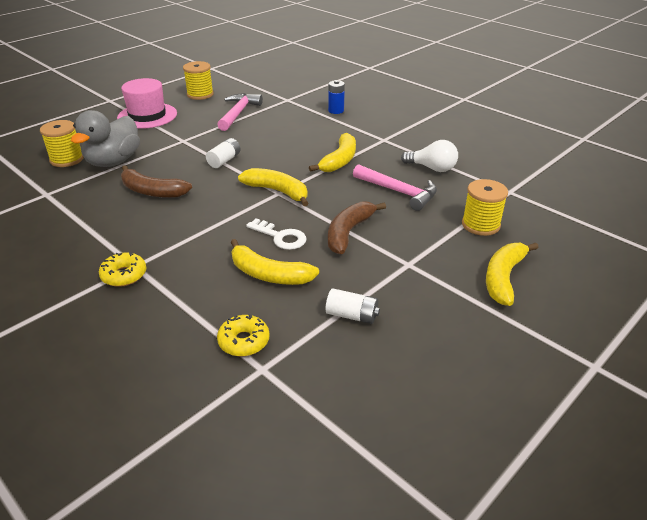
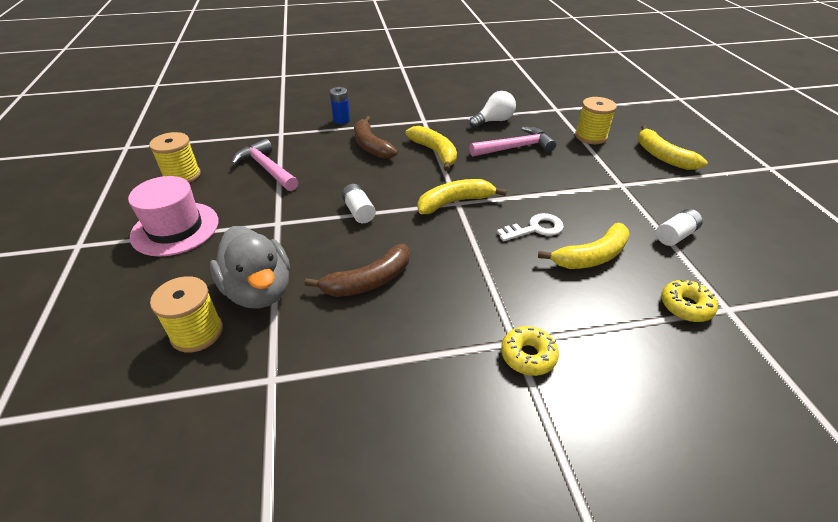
camera: 55 degrees left, 5 degrees up
(349, 232) = (557, 192): brown banana -> brown banana (371, 146)

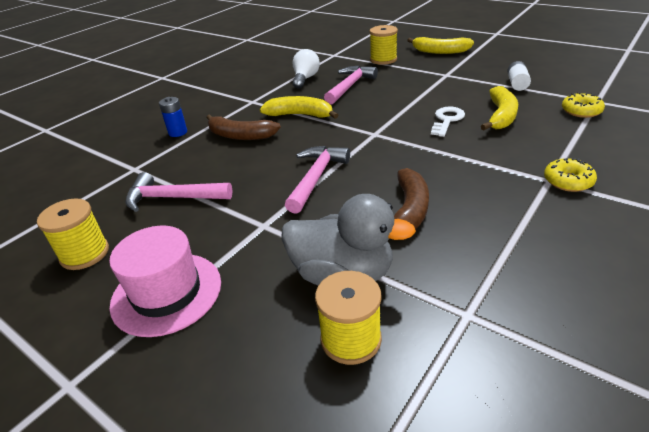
camera: 40 degrees left, 5 degrees down
(359, 211) = (316, 178): white battery -> pink hammer
(455, 202) = (372, 134): yellow banana -> none

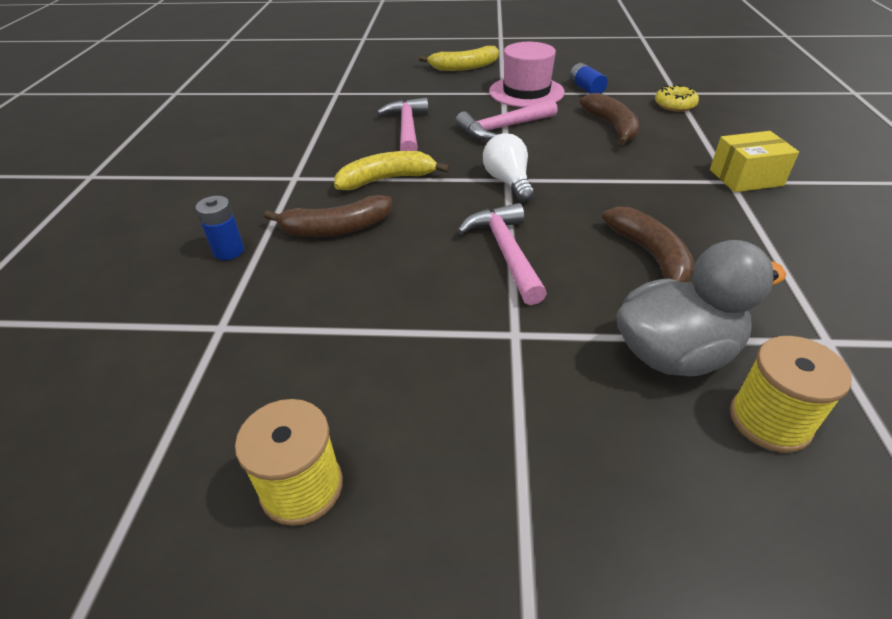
camera: 35 degrees left, 5 degrees up
(166, 293) = (503, 478): pink hat -> pink hat (526, 92)
(173, 198) = (343, 346): pink hammer -> pink hammer (503, 128)
(305, 79) = (335, 131): white light bulb -> white light bulb (508, 182)
(383, 59) = (409, 88): yellow spool -> none
(447, 120) = (566, 144): white key -> none
(500, 116) = (612, 127): yellow banana -> brown banana
(517, 84) = (586, 89): white battery -> blue battery
(568, 181) = (745, 177): yellow donut -> yellow box

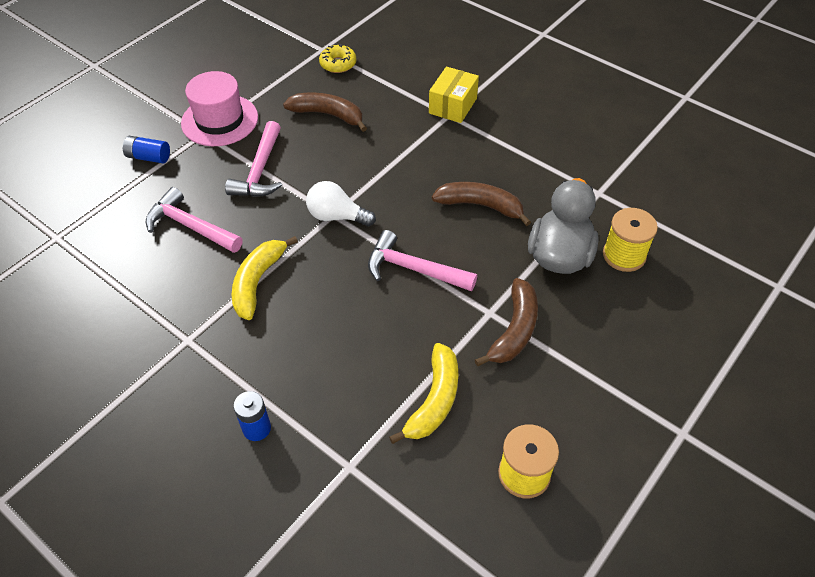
camera: 55 degrees left, 10 degrees up
(336, 228) = (294, 346): brown banana -> brown banana (514, 330)
(464, 67) = (122, 125): yellow banana -> yellow banana (434, 400)
(586, 89) = (258, 86): blue battery -> blue battery (148, 157)

